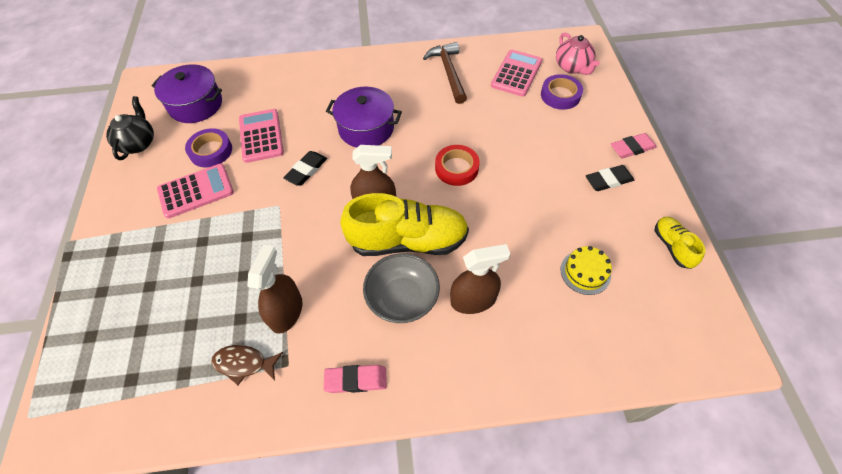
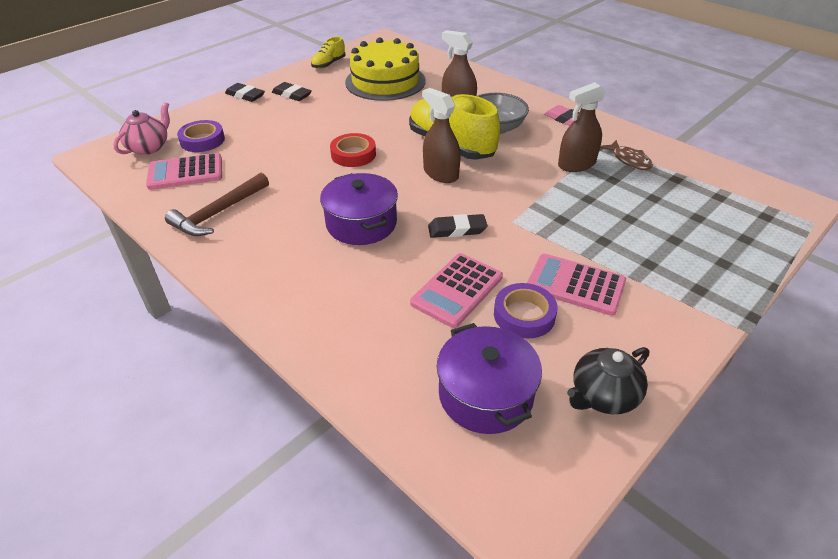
camera: 130 degrees left, 15 degrees down
(585, 272) = (385, 81): yellow cake -> yellow cake, size x2.17
(632, 148) = (245, 95): pink eraser -> black eraser

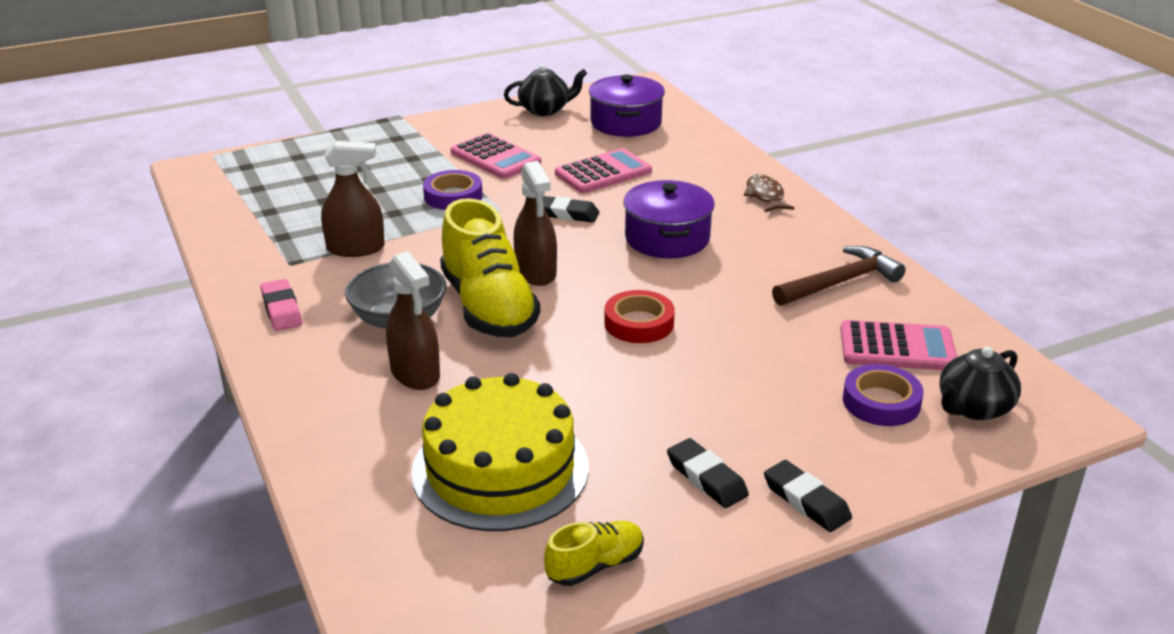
camera: 160 degrees left, 10 degrees down
(149, 147) = (973, 408): pink teapot -> black teapot
(524, 315) = (559, 150): purple tape -> purple tape (453, 196)
(629, 160) = (286, 240): brown fish -> brown fish (765, 196)

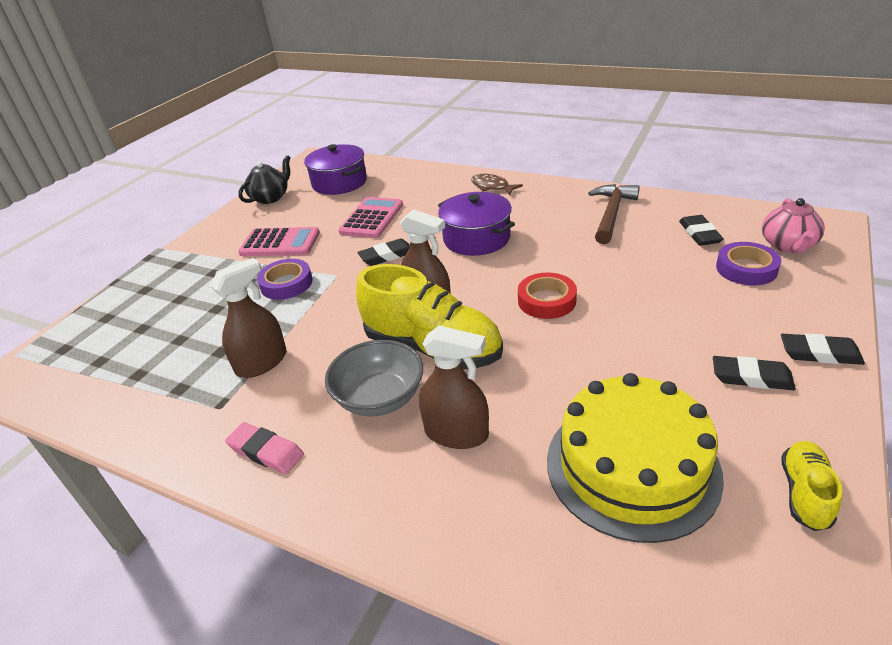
camera: 35 degrees left, 5 degrees up
(897, 347) = (699, 234): pink calculator -> black eraser
(973, 408) = (788, 245): black teapot -> pink teapot

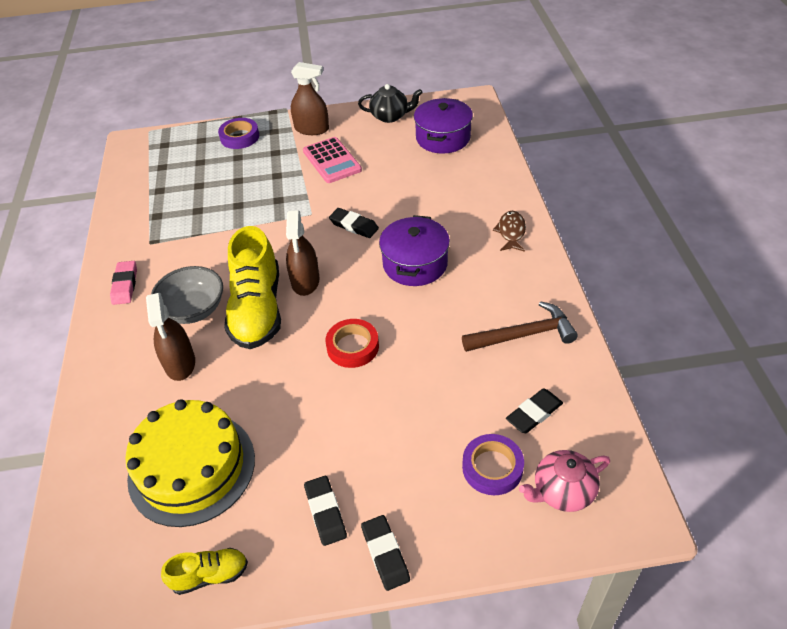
camera: 55 degrees right, 10 degrees up
(261, 362) = (197, 235): brown spray bottle -> brown spray bottle (312, 129)
(286, 284) = (285, 195): purple tape -> purple tape (239, 137)
(372, 218) = (401, 188): pink calculator -> none

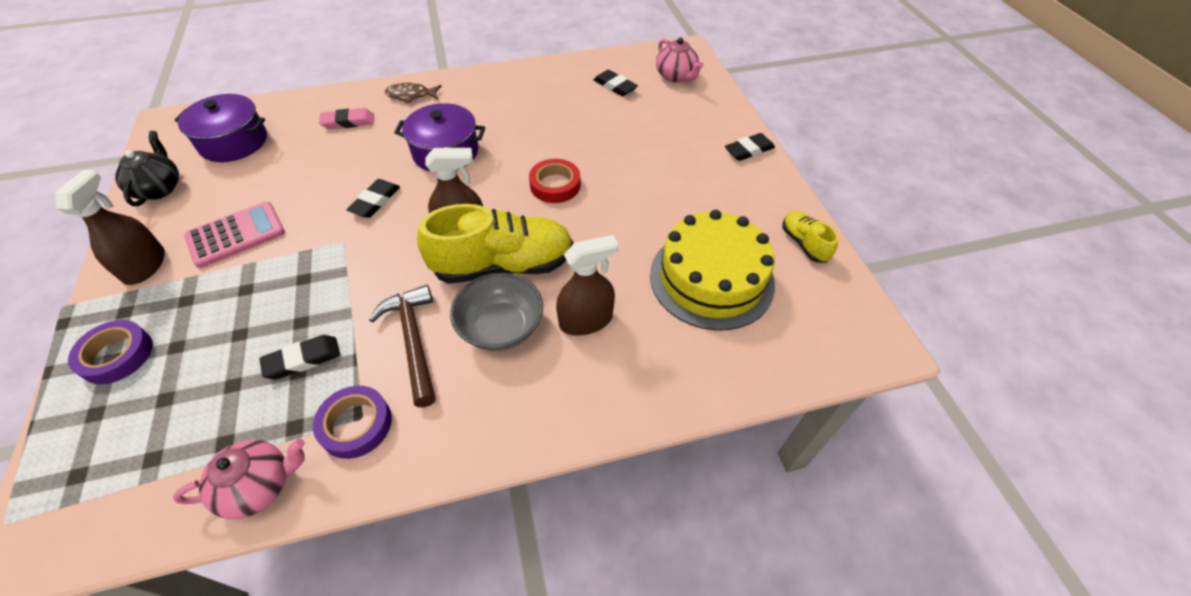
camera: 100 degrees left, 5 degrees up
(125, 209) = (259, 486): none -> pink teapot
(125, 285) = (449, 424): pink eraser -> pink eraser (348, 122)
(325, 512) = (727, 184): black eraser -> black eraser (303, 359)
(492, 468) = (665, 104): purple tape -> purple tape (356, 425)
(524, 334) = (538, 90): brown hammer -> brown hammer (413, 341)

